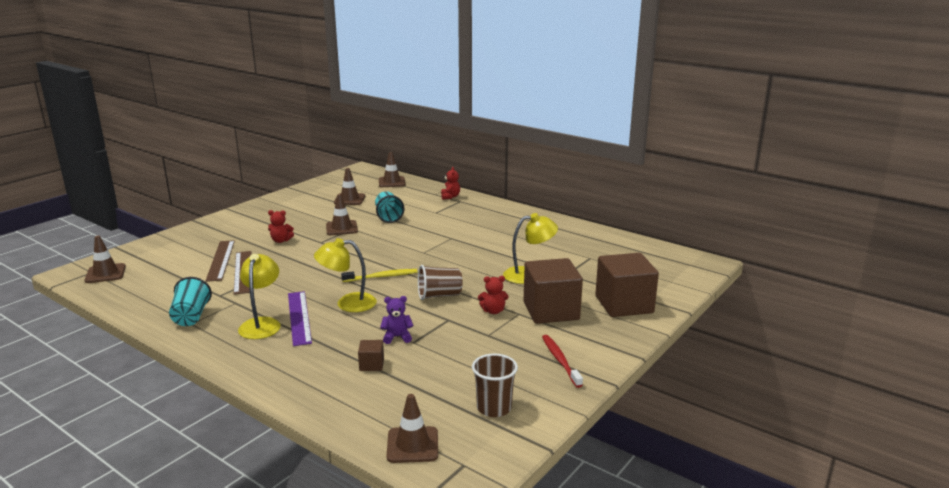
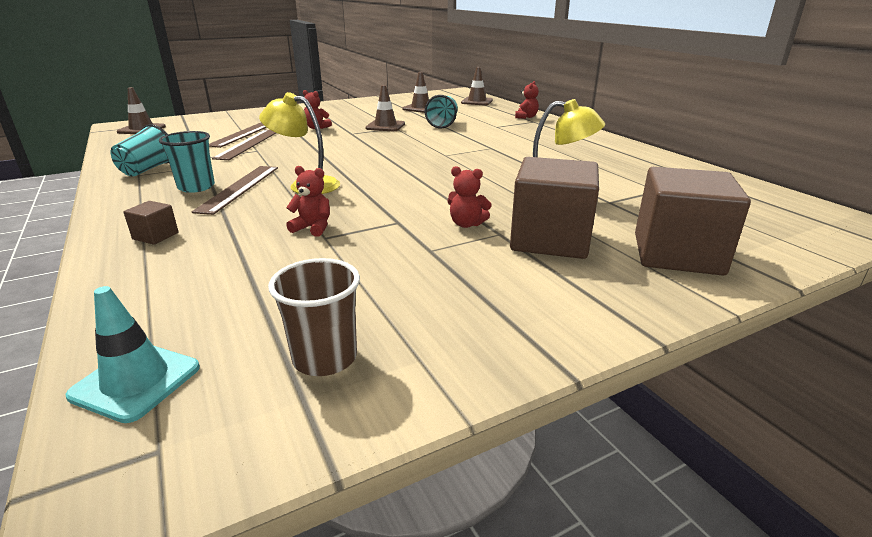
camera: 25 degrees right, 5 degrees up
(262, 324) = (196, 187): yellow lamp -> turquoise cup
(299, 317) = (239, 188): purple ruler -> brown ruler
(371, 365) = (242, 252): brown cube -> brown cube (155, 236)
(382, 277) = (374, 168): yellow toothbrush -> none
(397, 337) = (313, 228): purple teddy bear -> red teddy bear
(412, 445) = (136, 381): brown traffic cone -> turquoise traffic cone
(439, 295) = (416, 195): brown cup -> none
(560, 360) = (506, 310): red toothbrush -> none

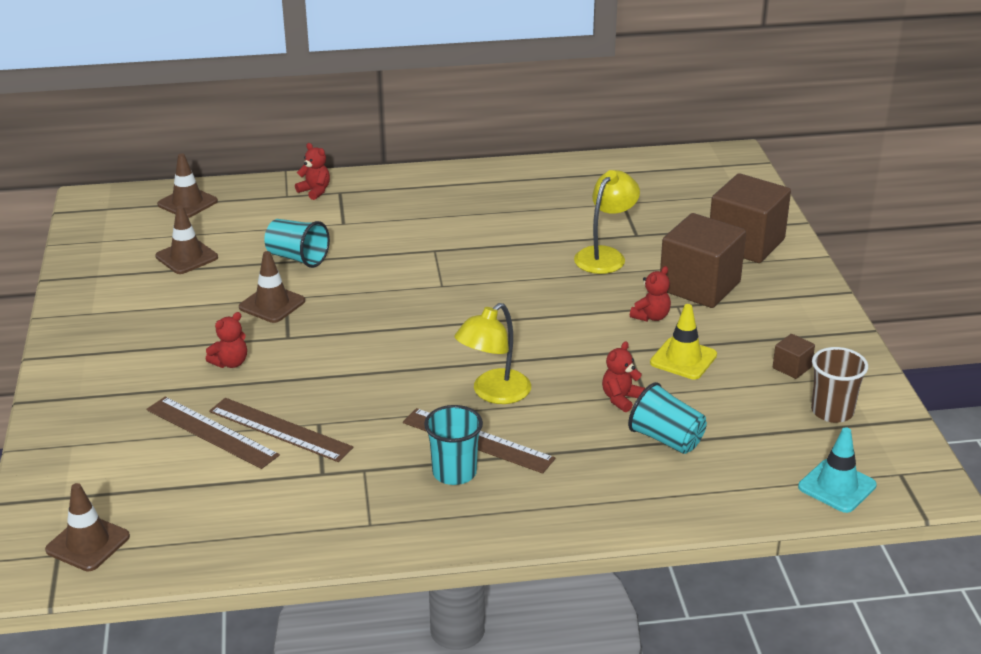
camera: 70 degrees left, 5 degrees up
(148, 169) = (351, 517): turquoise cup -> turquoise cup (666, 439)
(155, 236) = (597, 494): brown cube -> brown cube (792, 367)
(399, 247) = (683, 359): none -> yellow traffic cone

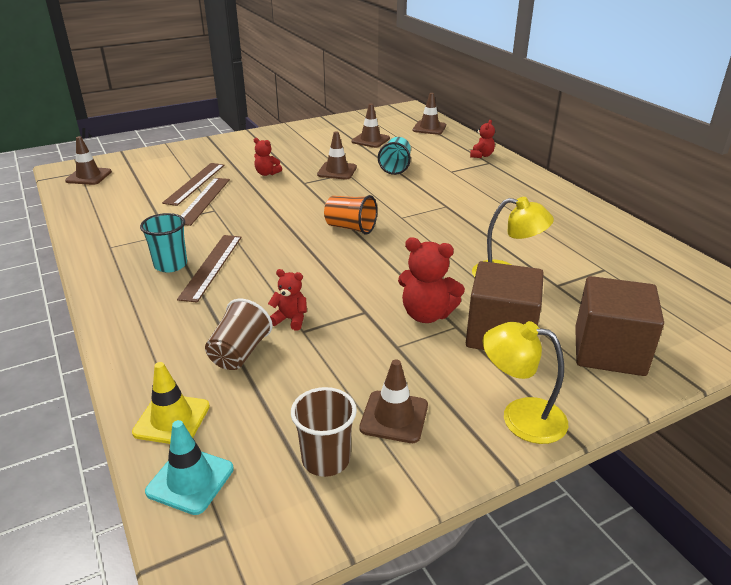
camera: 70 degrees right, 0 degrees up
(445, 325) = (350, 228): none -> orange cup
(493, 393) = (273, 262): yellow lamp -> yellow lamp (520, 417)
(651, 316) = (426, 314): red teddy bear -> red teddy bear, size x1.66
(666, 439) = (240, 353): turquoise cup -> brown cup
(683, 359) = (369, 343): yellow traffic cone -> yellow traffic cone (172, 419)
(792, 367) = (394, 417): brown cube -> brown traffic cone

